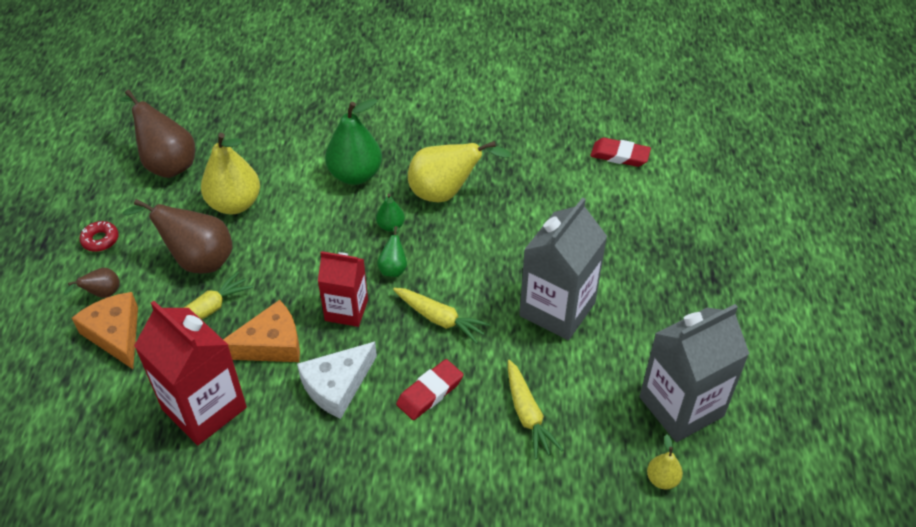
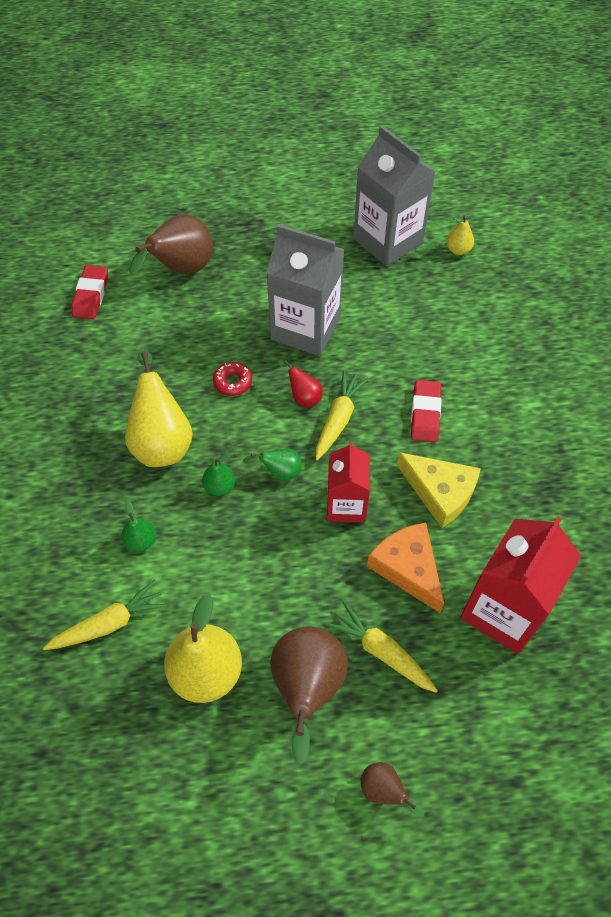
camera: 100 degrees left, 10 degrees up
(100, 240) = (295, 834): red donut -> red donut (233, 382)
(115, 334) = (438, 747): orange cheese -> none
(167, 164) = (139, 793): brown pear -> brown pear (181, 270)
(337, 385) = (440, 492): white cheese -> yellow cheese
(355, 175) = (141, 541): green pear -> green pear, size x0.49
(430, 392) = (425, 414): red eraser -> red eraser turned 60 degrees clockwise
(472, 296) = (303, 397): none -> red pear
(527, 414) = (426, 339): yellow carrot -> yellow carrot (109, 624)

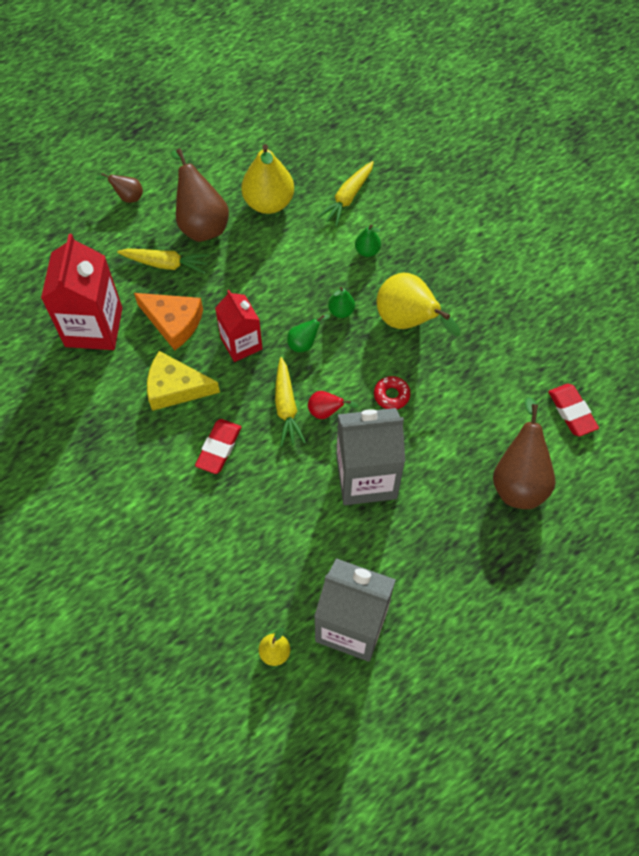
camera: 150 degrees right, 5 degrees up
(425, 414) = (219, 448): red eraser -> red eraser turned 45 degrees clockwise

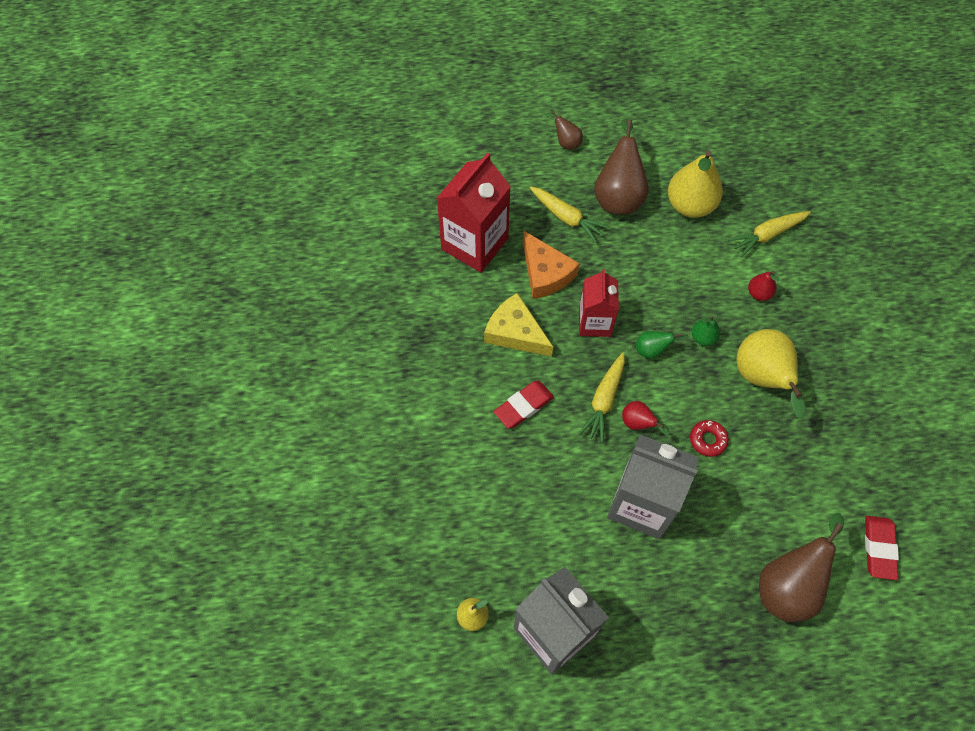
camera: 30 degrees right, 0 degrees up
(367, 251) = (759, 293): green pear -> red pear

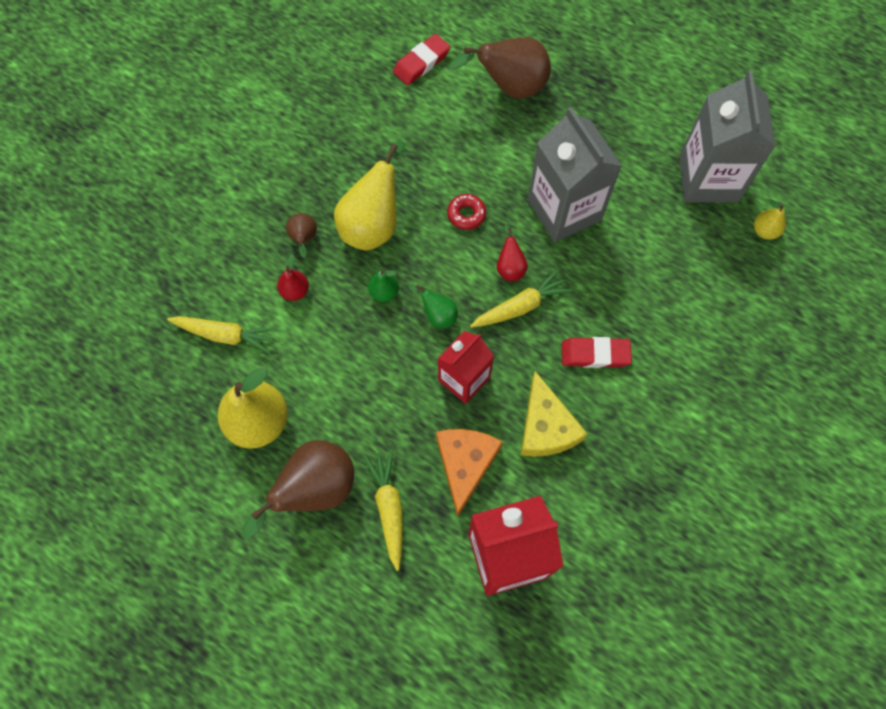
camera: 140 degrees left, 5 degrees up
(566, 142) = (303, 603): brown pear -> brown pear (304, 239)

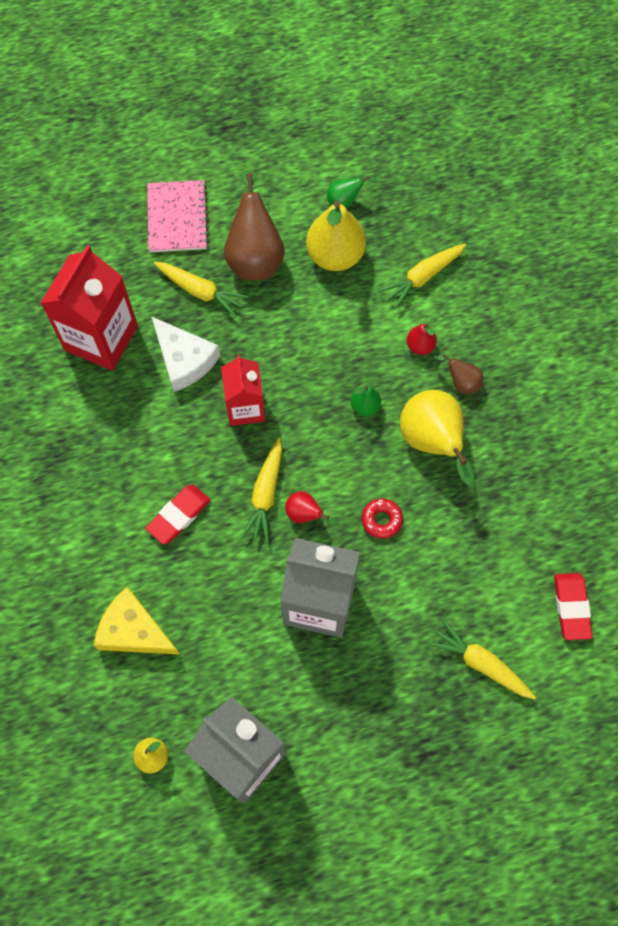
camera: 130 degrees right, 0 degrees up
(329, 598) = (177, 218): none -> pink notebook
(438, 315) = (312, 429): green pear -> green pear (345, 201)
(465, 464) = (184, 360): orange cheese -> white cheese
(510, 88) = (481, 663): brown pear -> yellow carrot
(546, 427) = (159, 434): yellow cheese -> yellow cheese (134, 631)

